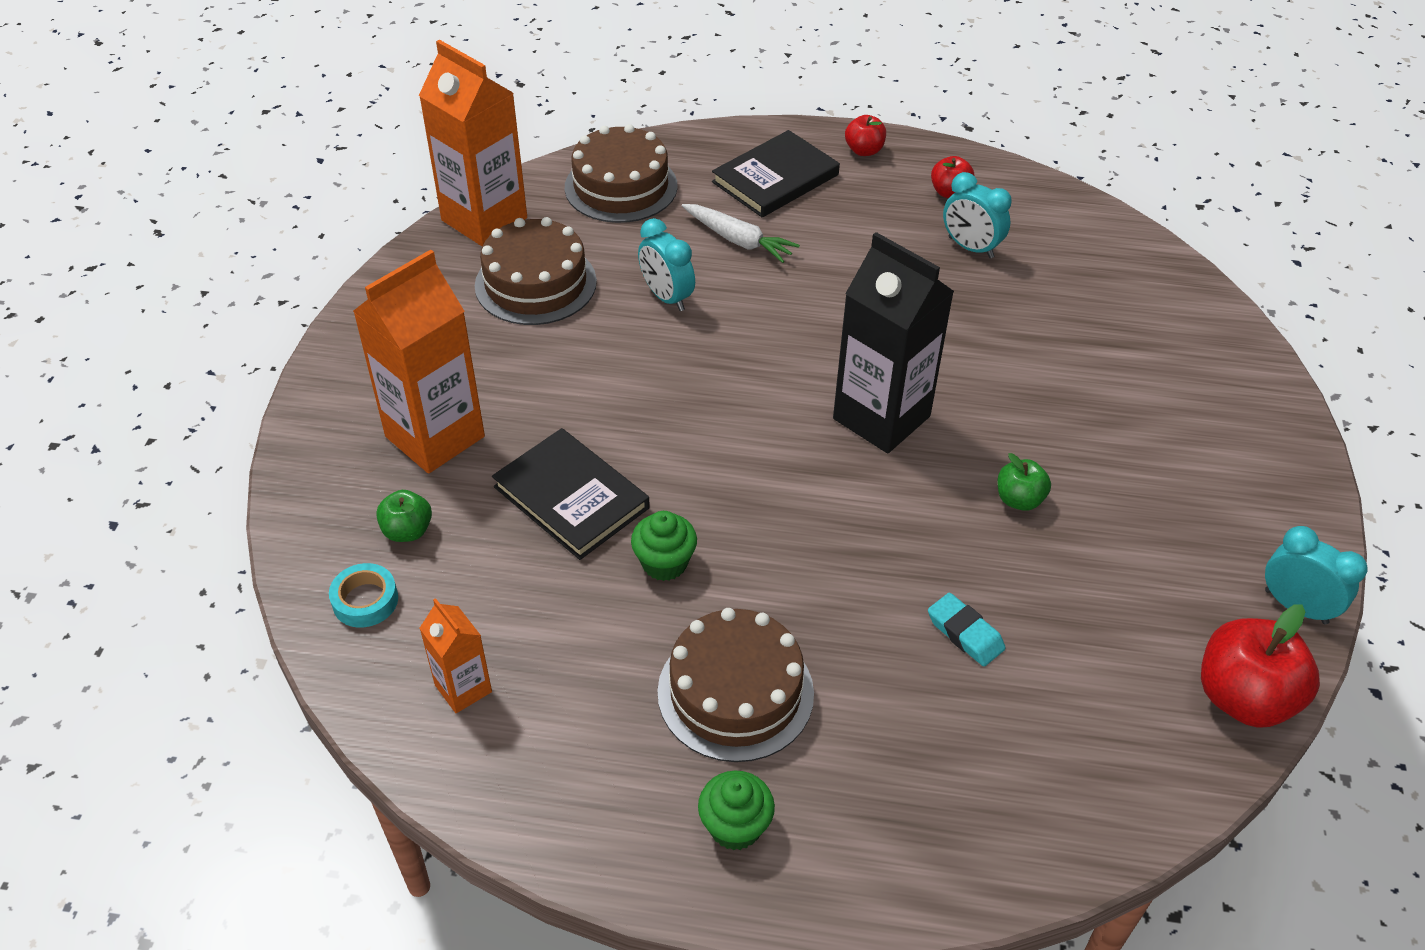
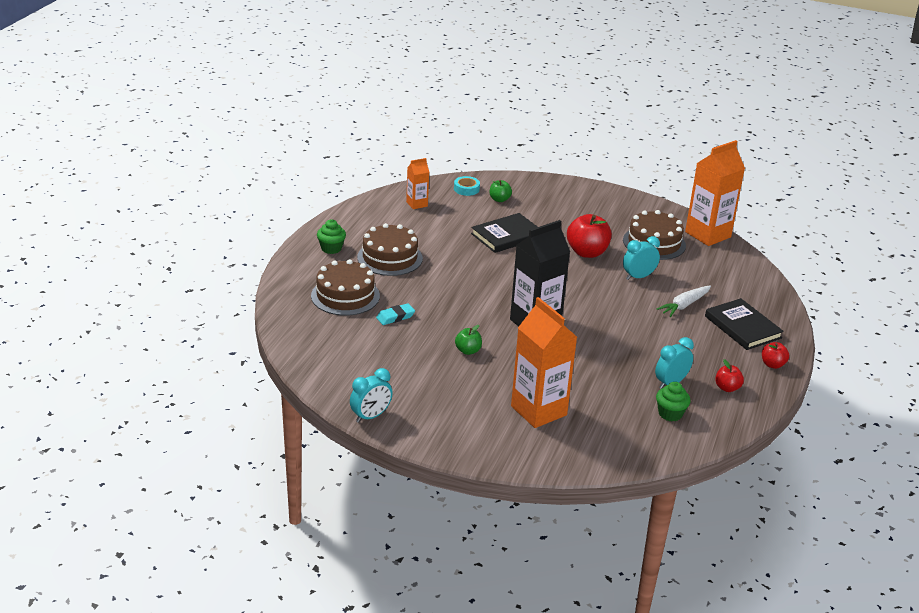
camera: 100 degrees right, 15 degrees down
(435, 436) = (552, 209): orange carton -> orange carton (538, 411)
(621, 186) = (735, 276): brown cake -> brown cake (345, 296)
(664, 563) = (462, 252): green cupcake -> green cupcake (670, 414)
(1243, 697) = (328, 383): red apple -> red apple (587, 252)

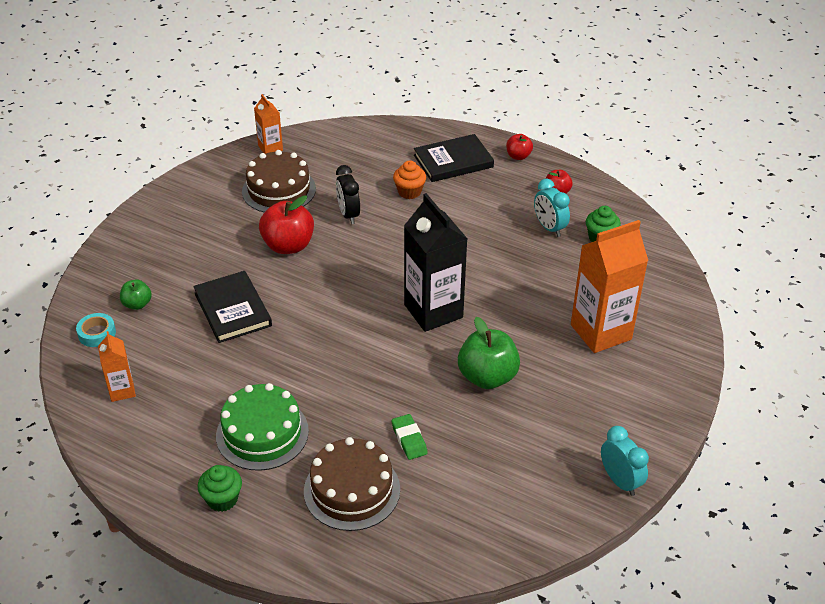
camera: 80 degrees left, 10 degrees up
(390, 258) = (262, 433): brown cake -> green cake
(395, 317) = (409, 439): turquoise eraser -> green eraser
(468, 351) = (487, 377): green apple -> green apple, size x1.86
(638, 277) = (348, 214): turquoise clock -> black clock
(684, 305) = (409, 192): white carrot -> orange cupcake
(708, 234) = (270, 148): orange carton -> orange carton, size x0.51

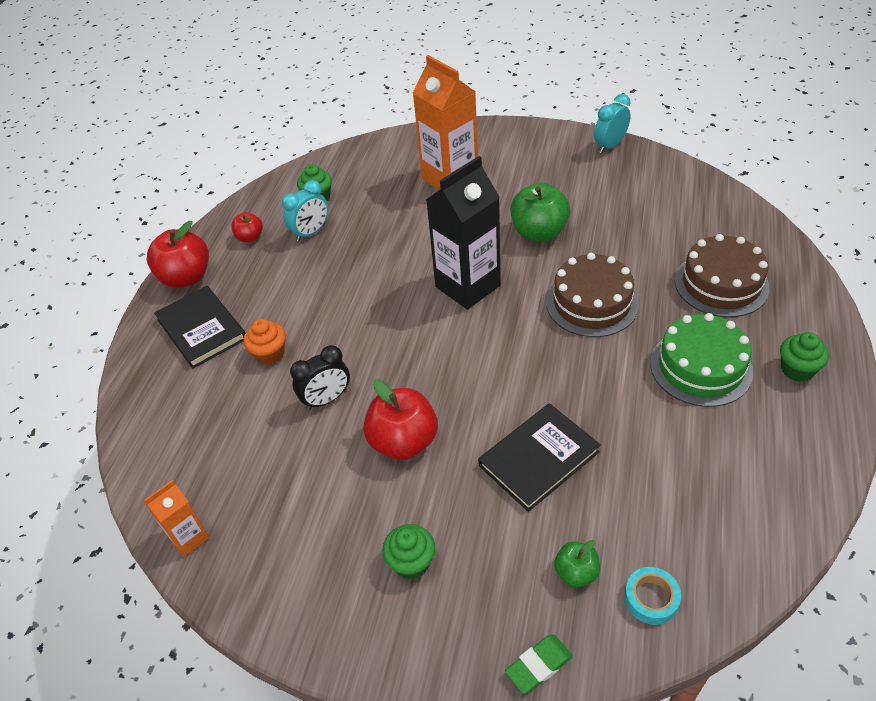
camera: 100 degrees left, 5 degrees up
(122, 390) = (724, 521): orange carton -> none
(193, 234) = (411, 562): none -> green cupcake
(279, 190) = (290, 491): brown cake -> brown cake (591, 303)
(409, 439) = (641, 263): green eraser -> green eraser (539, 665)
(518, 156) = (186, 277): red apple -> red apple, size x1.86

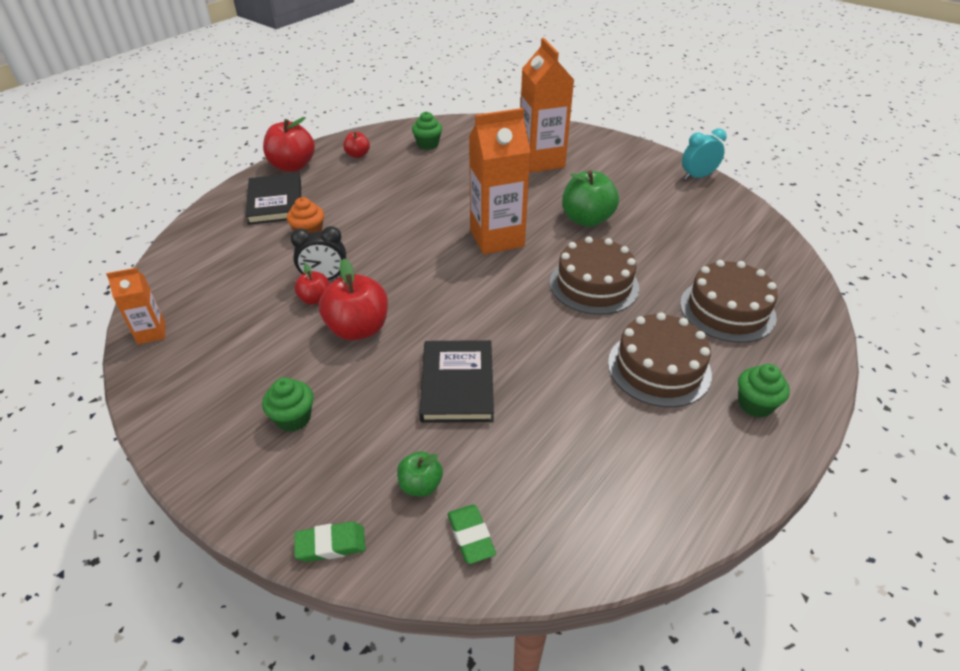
camera: 20 degrees right, 5 degrees down
(311, 232) = (404, 165): turquoise clock -> none
(335, 427) = (315, 299): none -> red apple
(467, 286) = (497, 238): black carton -> orange carton
(539, 459) = (457, 384): black book -> black book turned 75 degrees counterclockwise
(651, 598) = (471, 536): turquoise tape -> green eraser
(700, 367) = (659, 368): green cake -> brown cake

